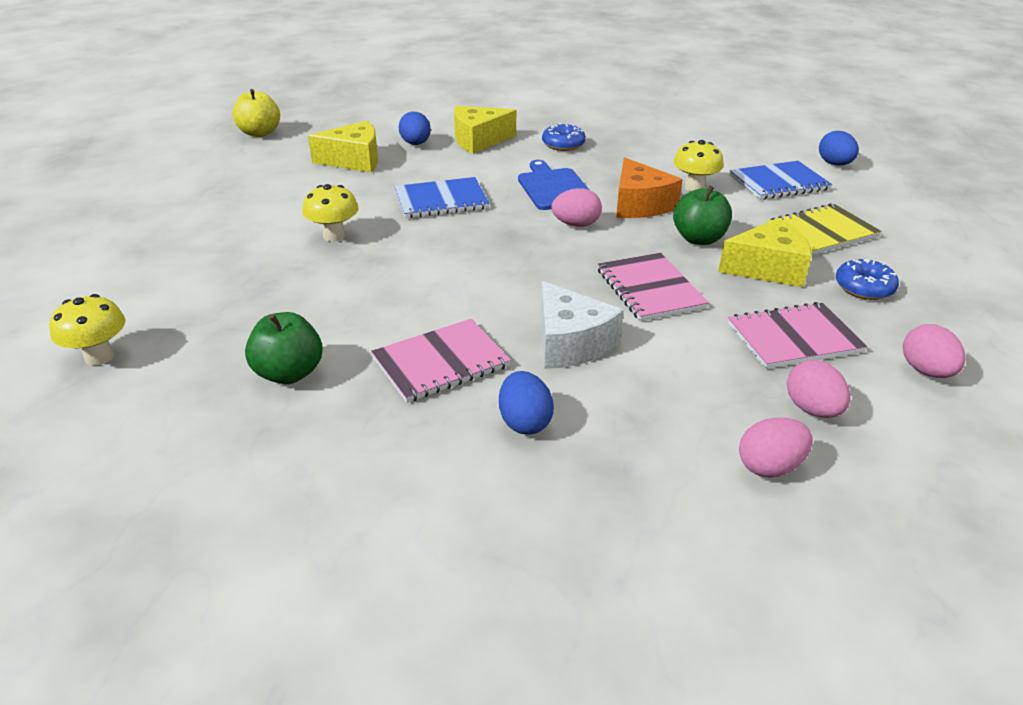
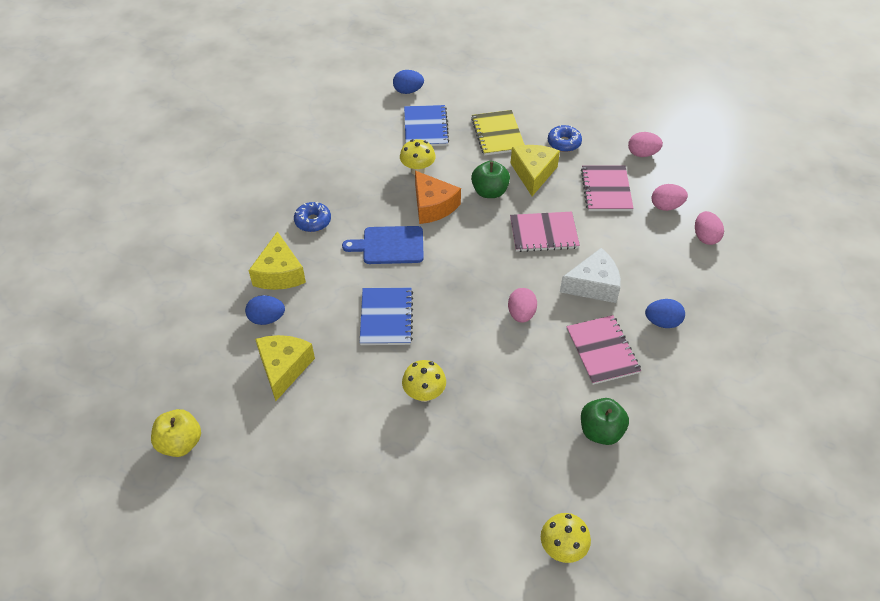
camera: 75 degrees left, 15 degrees up
(576, 224) = (451, 247): pink egg -> pink egg (521, 314)
(639, 204) = (433, 206): orange cheese -> orange cheese turned 60 degrees clockwise

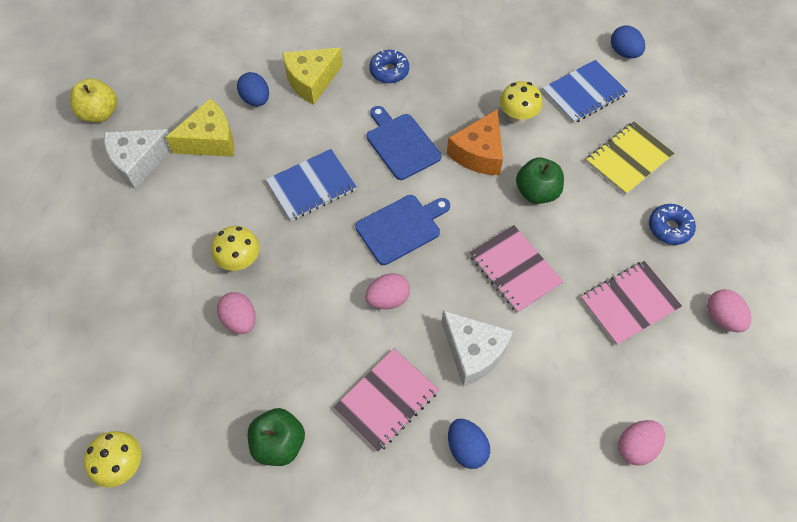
camera: 60 degrees right, 10 degrees up
(264, 431) = (138, 162): none -> white cheese
(465, 279) = (401, 228): none -> blue cutting board
(533, 173) = (596, 219): yellow cheese -> none
(666, 206) = (653, 380): pink egg -> pink egg (240, 320)

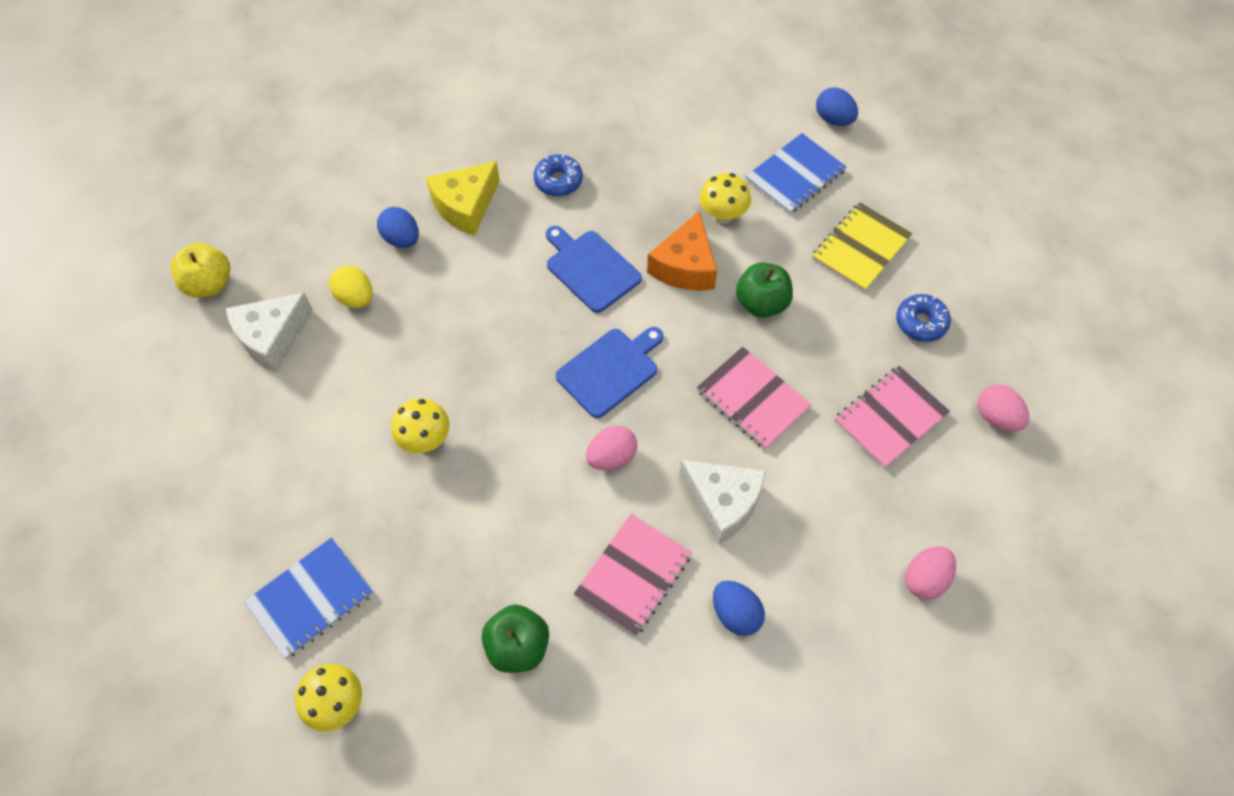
camera: 10 degrees left, 0 degrees up
(210, 140) = (355, 298): yellow cheese -> yellow egg
(240, 320) = (440, 510): pink egg -> none
(311, 186) = (492, 336): blue notebook -> blue notebook (310, 598)

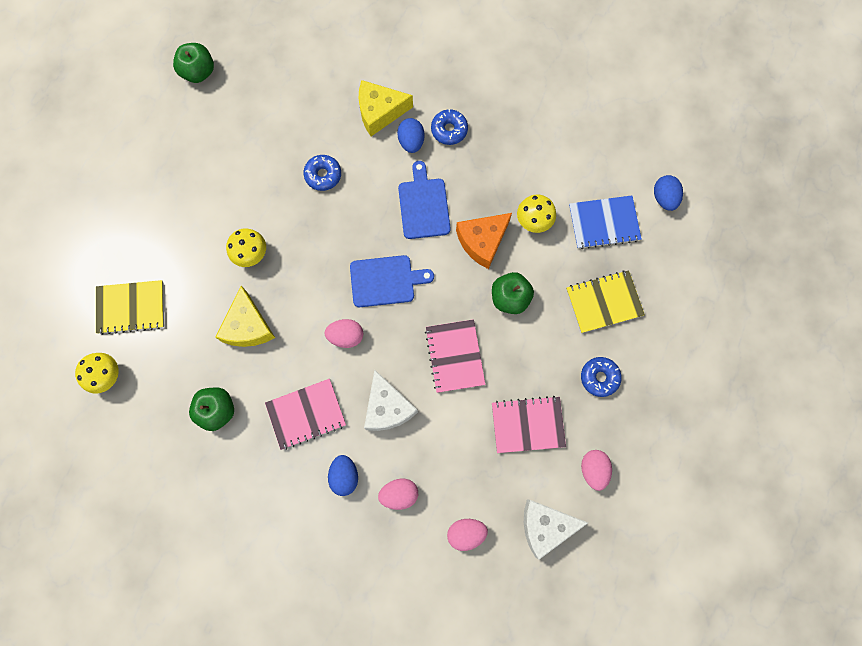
camera: 35 degrees right, 15 degrees up
(209, 284) = (198, 72): yellow apple -> green apple
(272, 338) = (210, 131): white cheese -> white cheese (545, 526)
(310, 598) = (131, 307): blue notebook -> yellow notebook
(355, 298) = (273, 135): yellow egg -> none
(401, 239) = (326, 111): blue egg -> blue egg (411, 141)
(449, 305) = (323, 175): none -> blue donut
(483, 522) = (248, 326): none -> yellow cheese
(815, 589) = (399, 494): none -> pink egg

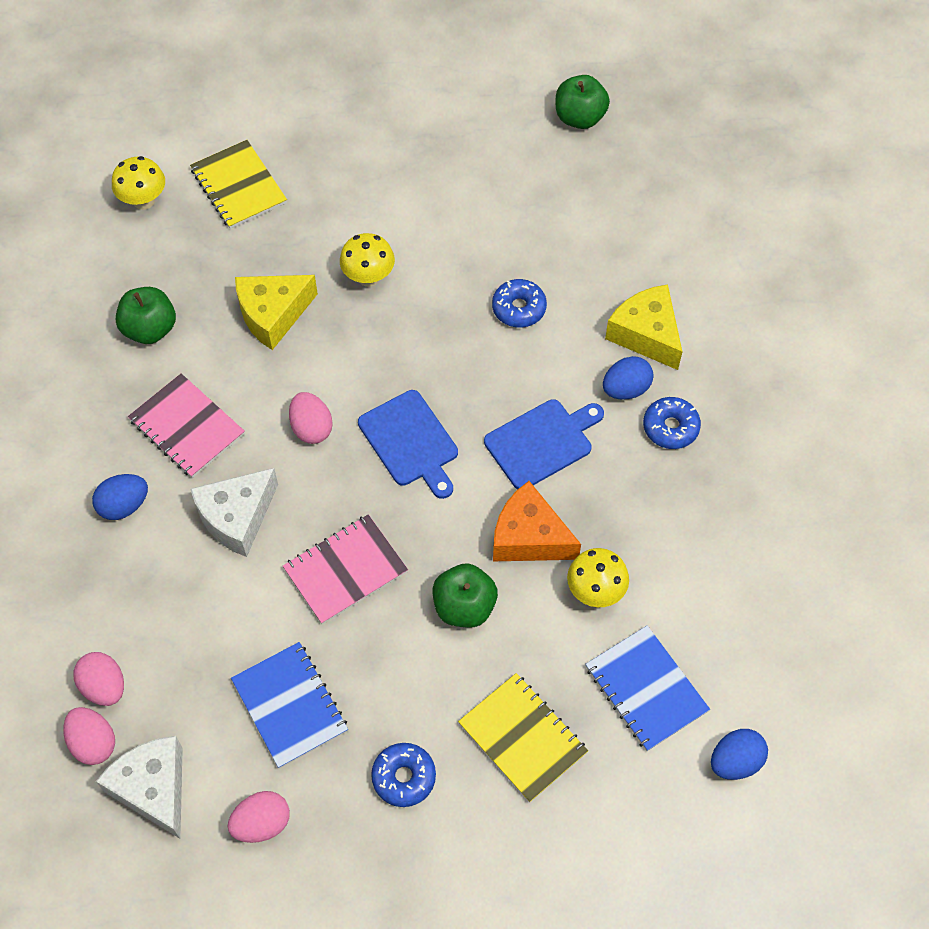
camera: 65 degrees right, 15 degrees down
(399, 494) = (125, 581): pink egg -> pink egg (93, 743)
(528, 425) = (289, 706): pink notebook -> blue notebook

